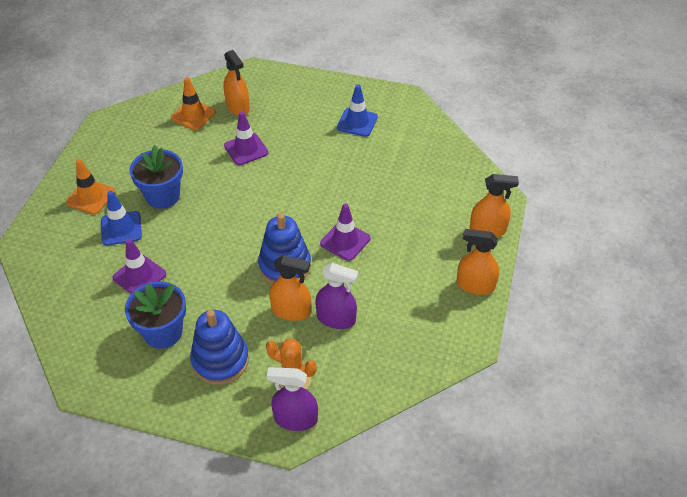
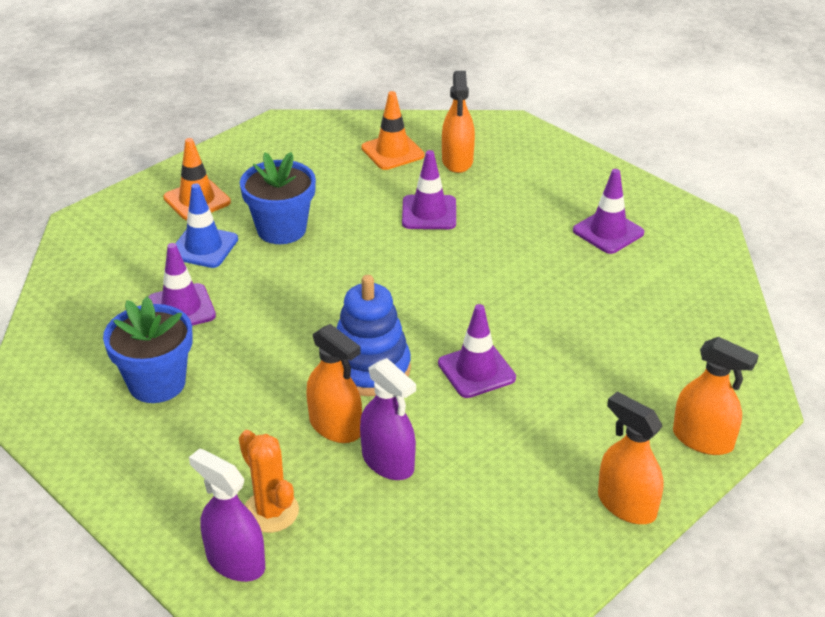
camera: 30 degrees right, 10 degrees down
(220, 360) = (198, 446): blue stacking toy -> none
(357, 122) = (608, 232): blue traffic cone -> purple traffic cone

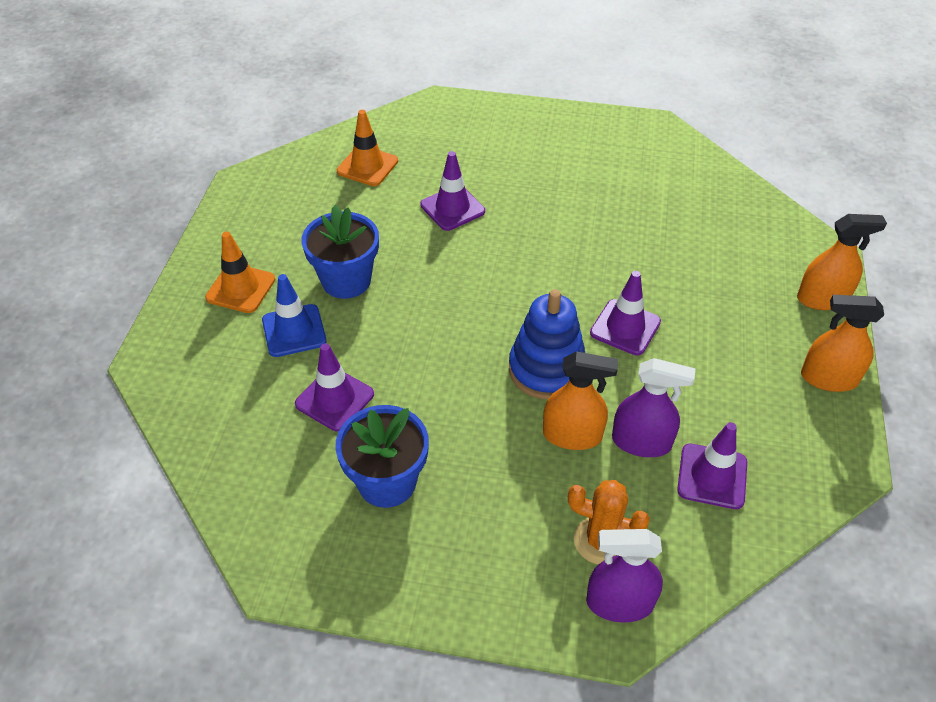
camera: 35 degrees left, 10 degrees up
(457, 161) = (428, 151): orange spray bottle -> none
(608, 232) = (599, 163): purple traffic cone -> purple traffic cone (712, 476)

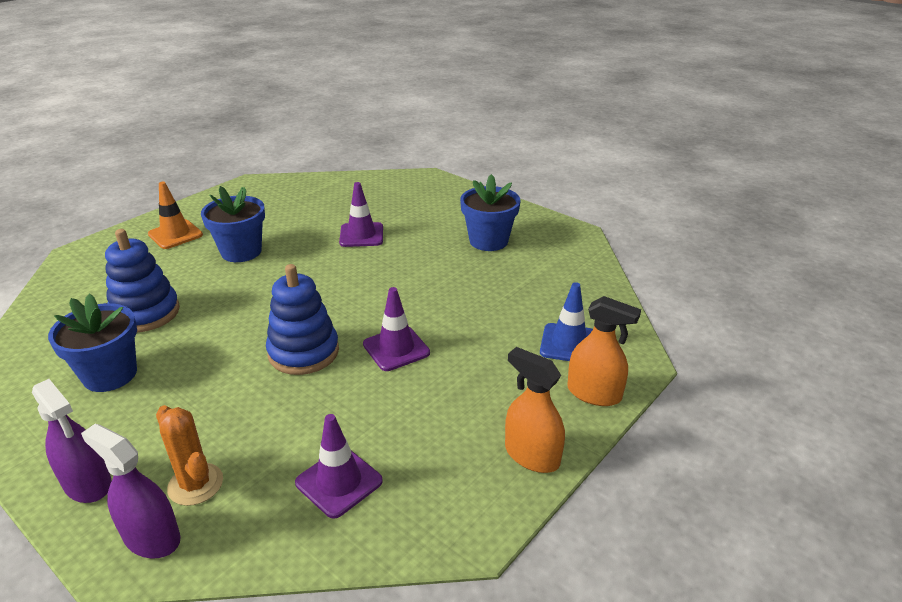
camera: 30 degrees right, 15 degrees down
(294, 331) = (174, 267): blue traffic cone -> blue traffic cone (568, 344)
(334, 399) = (145, 313): purple traffic cone -> blue stacking toy
(367, 166) = (335, 197): orange traffic cone -> none
(572, 435) = (267, 402): orange spray bottle -> none
(585, 167) = (488, 241): none -> blue flower pot
(641, 442) = (313, 430): purple spray bottle -> purple spray bottle (87, 483)

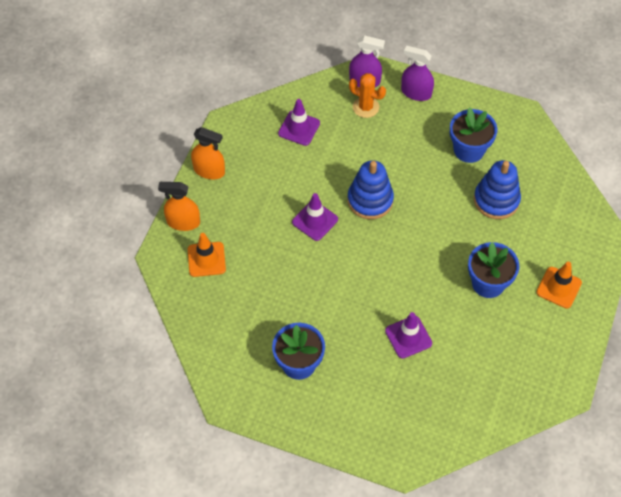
camera: 160 degrees right, 25 degrees up
(568, 344) = (206, 259): blue traffic cone -> orange traffic cone

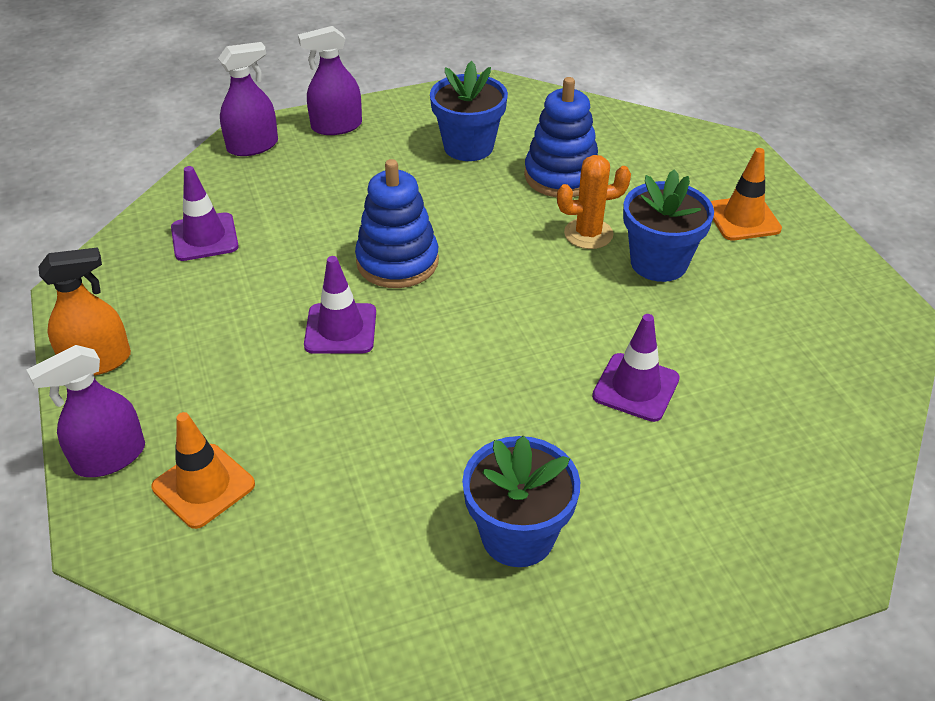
camera: 40 degrees left, 15 degrees down
(183, 222) = (110, 457): orange spray bottle -> purple spray bottle
(365, 107) = (282, 170): orange cactus -> orange cactus (588, 234)

